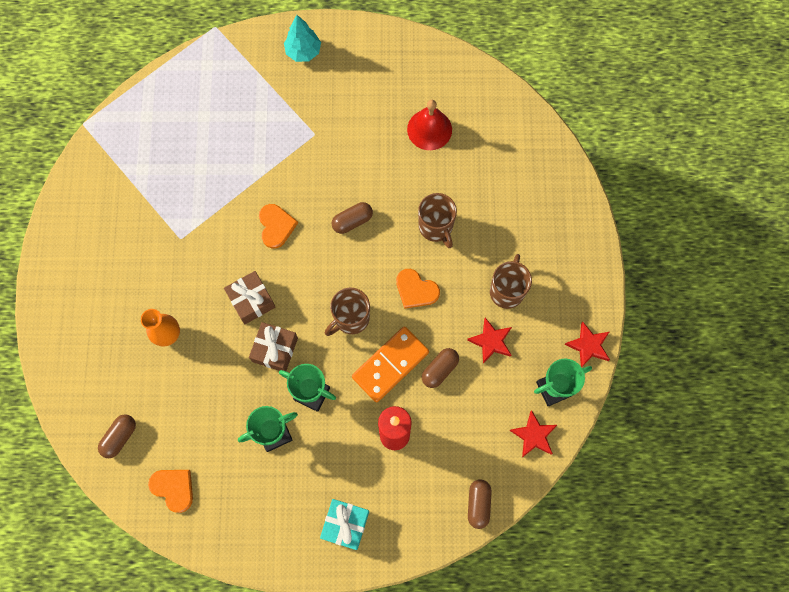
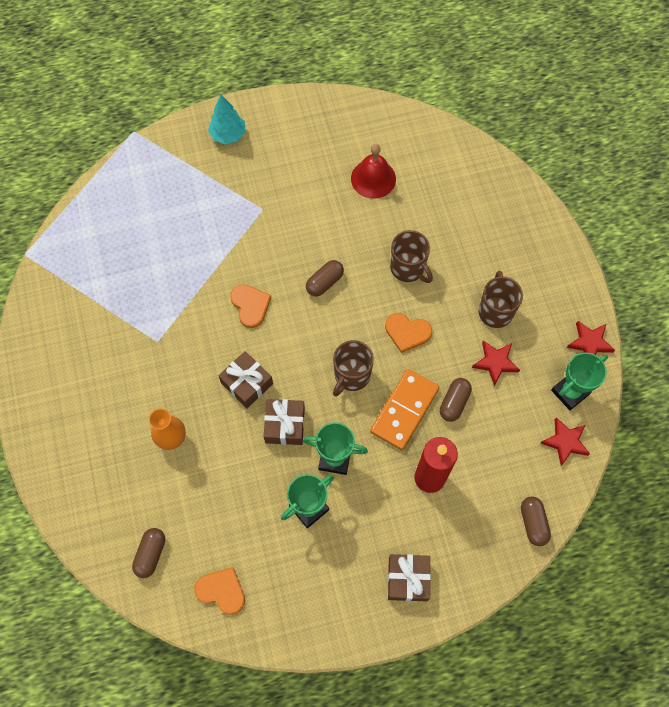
camera: 15 degrees left, 5 degrees down
(345, 524) = (407, 579): turquoise gift -> brown gift

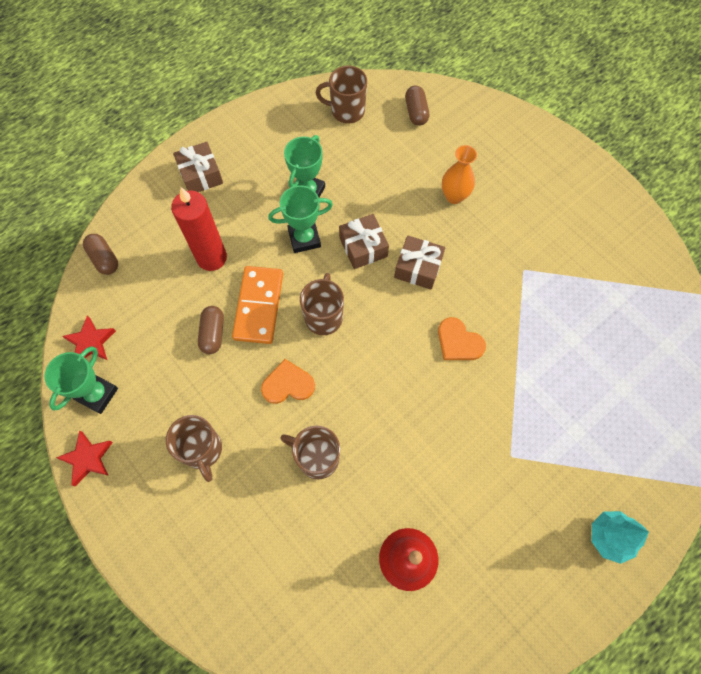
camera: 155 degrees right, 0 degrees up
(221, 591) = (346, 111): orange heart -> brown mug
(325, 282) = (398, 400): brown capsule -> none
(495, 362) = (184, 392): red star -> none

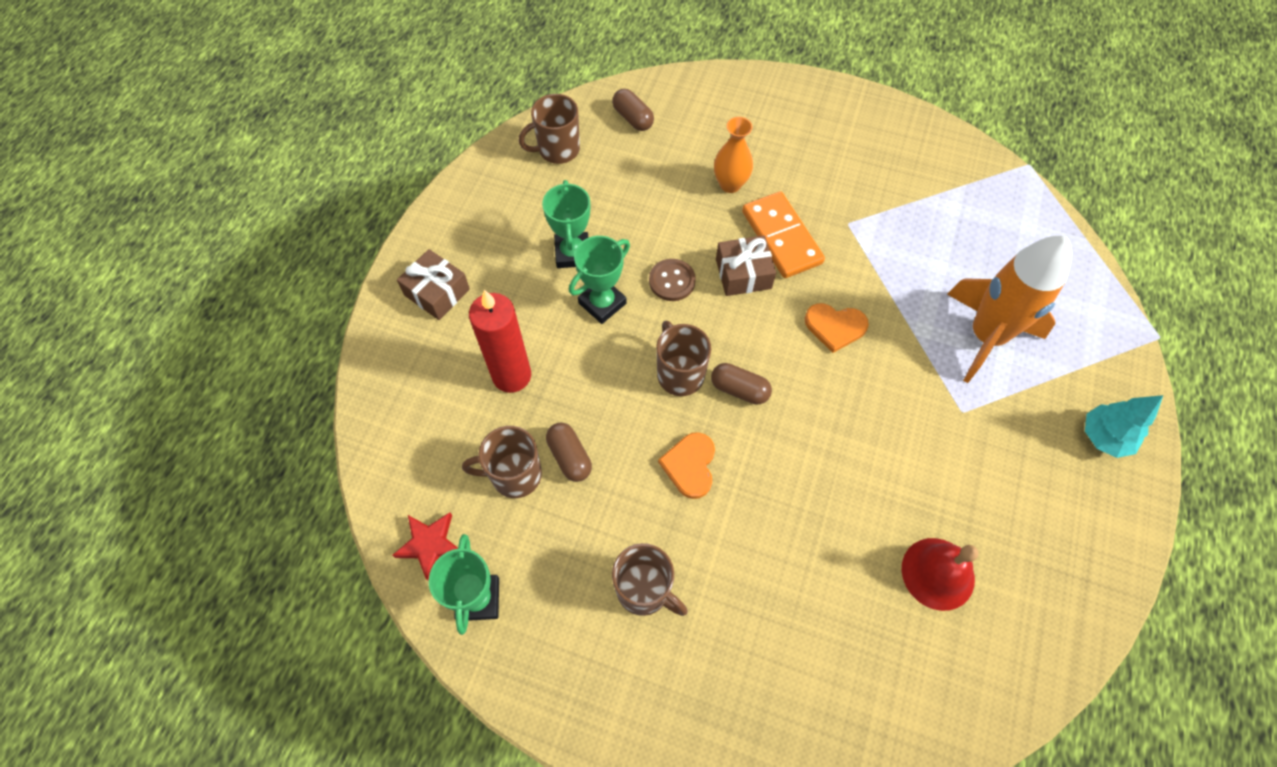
camera: 30 degrees left, 5 degrees down
(88, 459) = (516, 678): red star -> none
(104, 259) = (382, 442): brown capsule -> brown capsule (739, 389)
(259, 306) = (601, 400): orange domino -> orange domino (781, 237)
(288, 384) = (690, 465): orange heart -> orange heart turned 45 degrees counterclockwise
(317, 458) = (774, 525): brown mug -> brown mug (514, 475)
(363, 247) = (672, 281): brown gift -> brown button
(571, 410) = (986, 336): none -> orange rocket

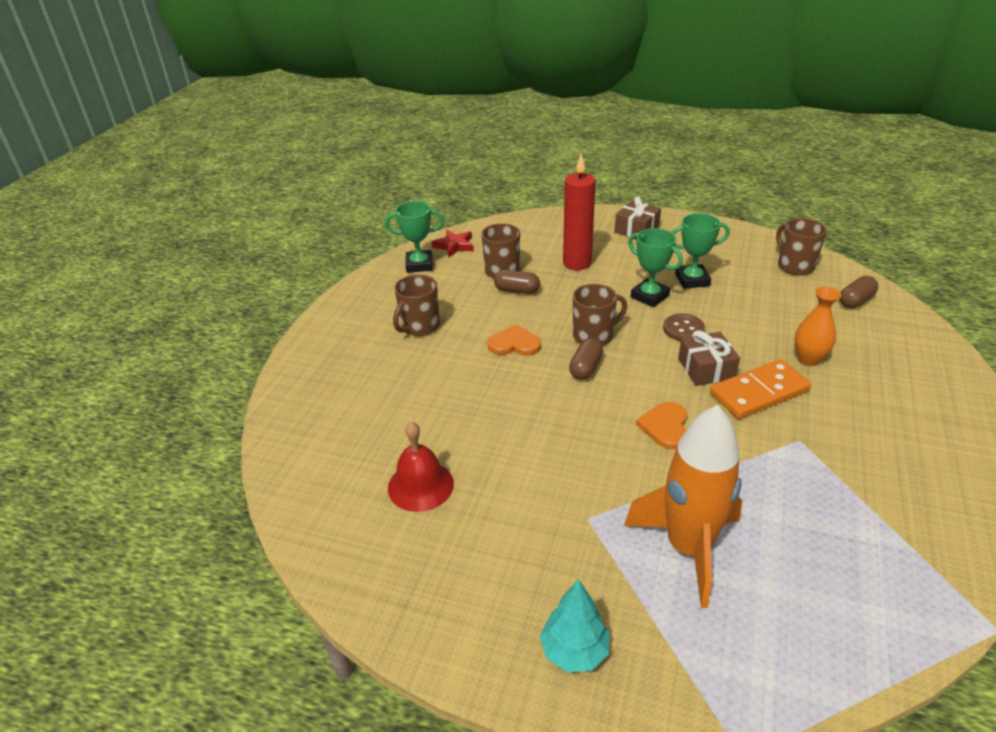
camera: 90 degrees right, 25 degrees down
(569, 457) = (517, 290): brown capsule -> brown capsule turned 45 degrees clockwise

